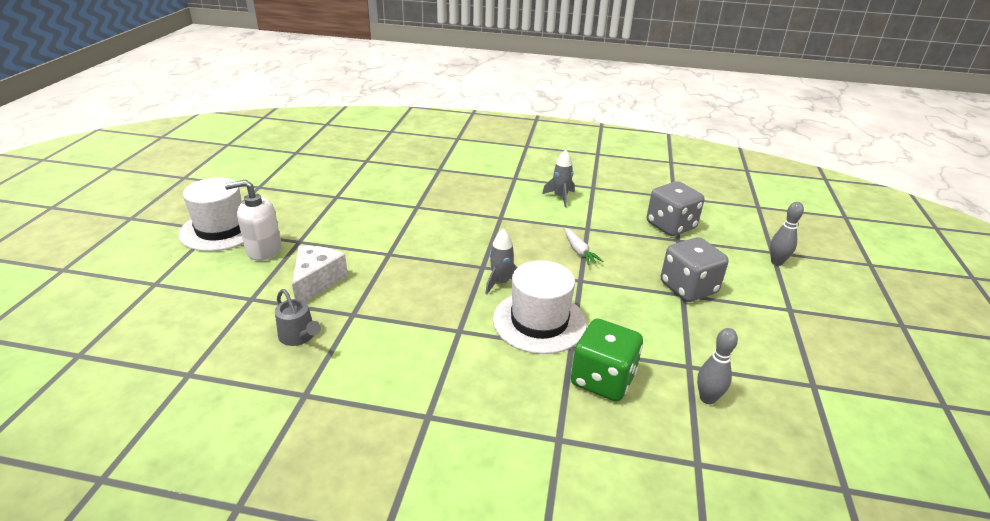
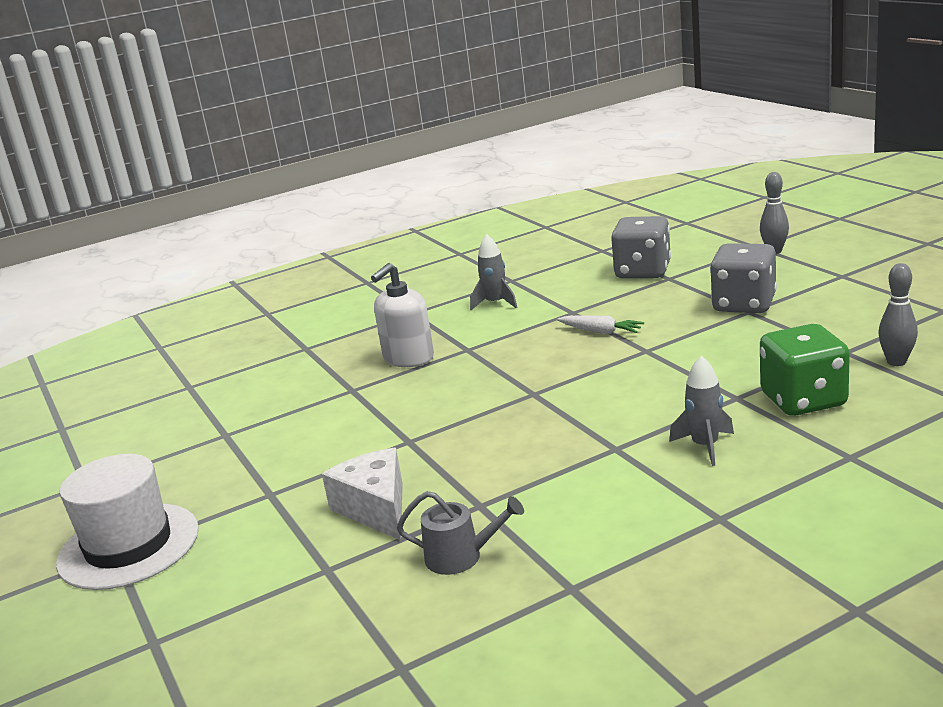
camera: 35 degrees left, 10 degrees down
(263, 250) = (239, 526): white soap dispenser -> white soap dispenser (408, 358)
(500, 283) = (578, 394): grey rocket -> grey rocket (705, 446)
(539, 321) = (672, 398): white hat -> none

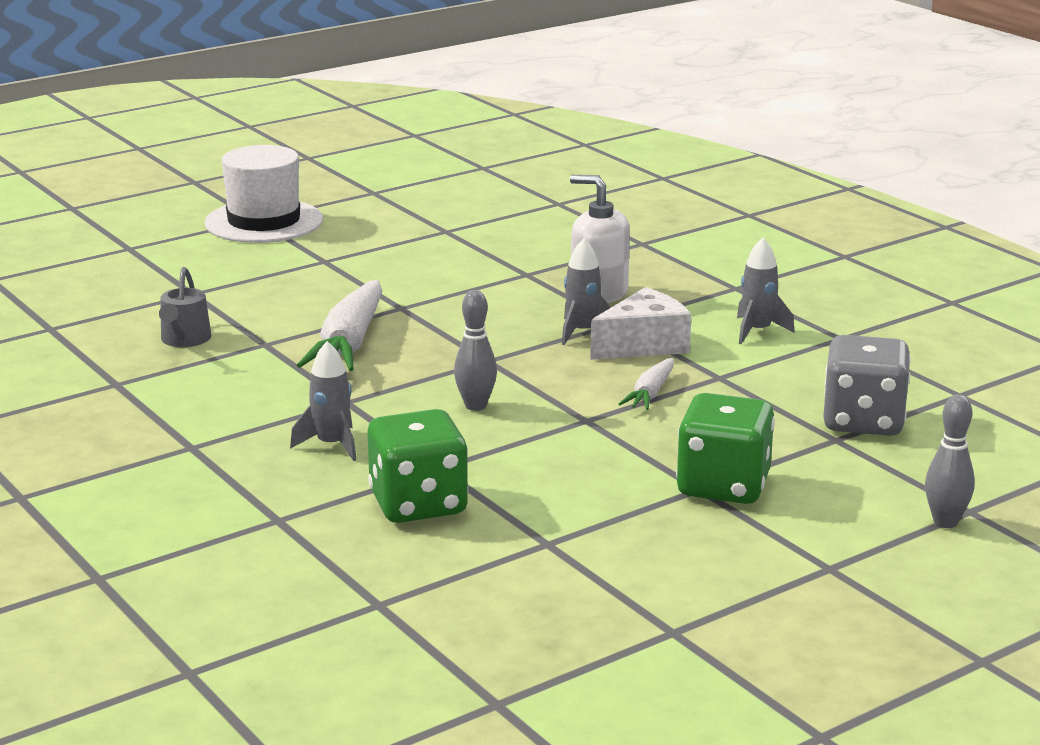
camera: 80 degrees right, 0 degrees up
(376, 508) = (279, 303): white cheese -> white cheese (643, 345)
(484, 360) = (582, 332): none -> grey rocket
(489, 459) = (349, 344): none -> white carrot
(744, 304) = (723, 486): grey dice -> green dice
(896, 362) = (505, 573): grey bowling pin -> grey bowling pin (475, 406)

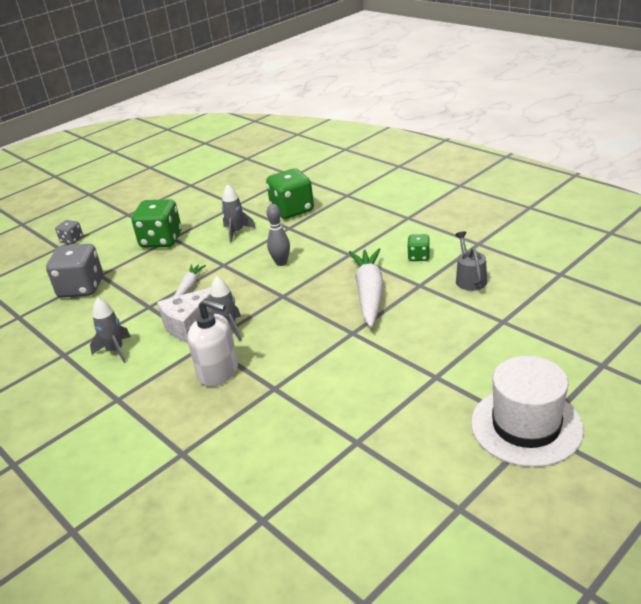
camera: 175 degrees right, 10 degrees up
(232, 379) = (419, 257): none -> green dice
(332, 445) = (343, 229): grey rocket -> grey rocket (236, 232)
(945, 522) = (72, 240): grey bowling pin -> grey dice

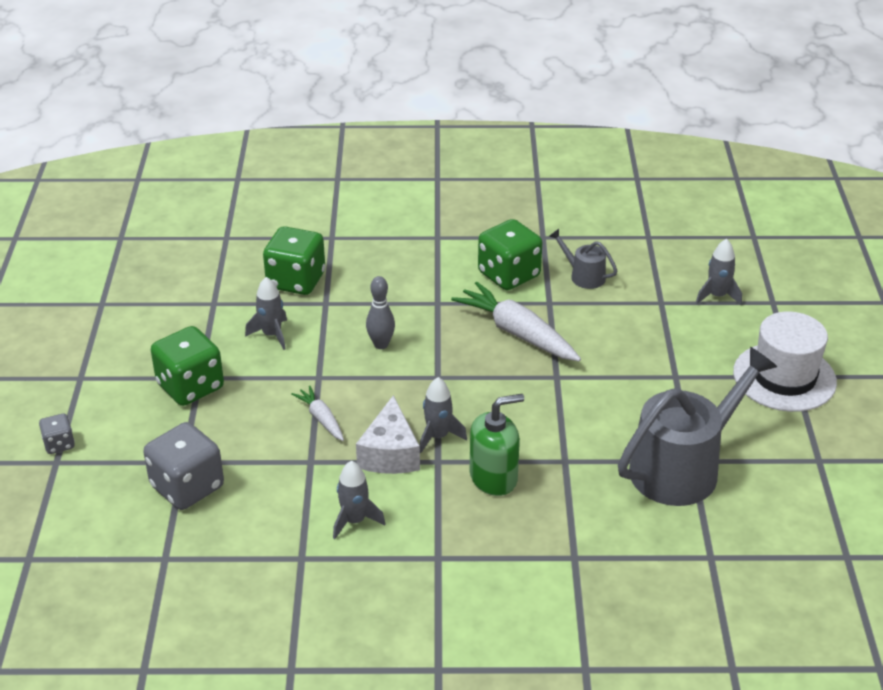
camera: 50 degrees left, 5 degrees up
(218, 372) = (494, 477): white soap dispenser -> green soap dispenser
(342, 442) = (683, 467): none -> grey watering can
(419, 257) = (508, 275): green dice -> green dice, size x1.98
(557, 338) = (717, 296): none -> grey rocket

